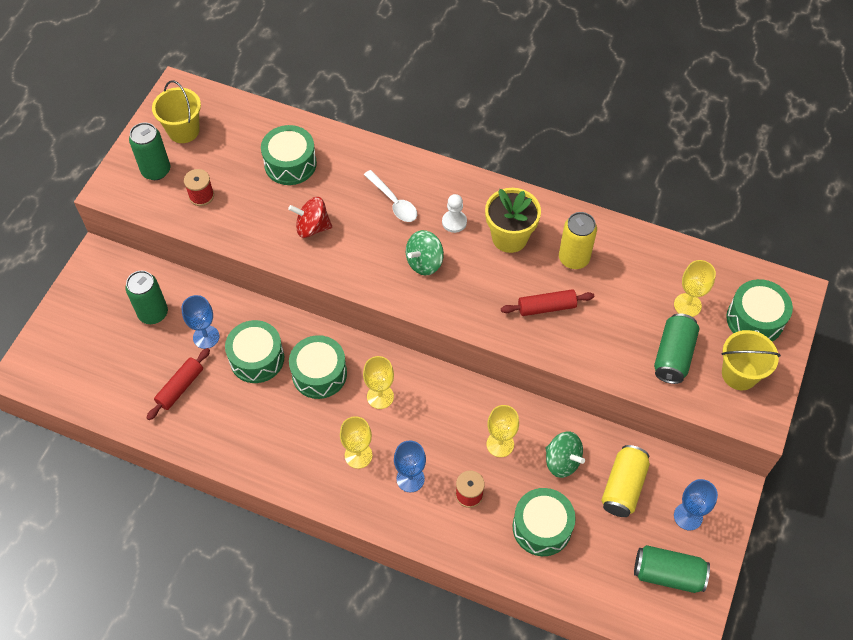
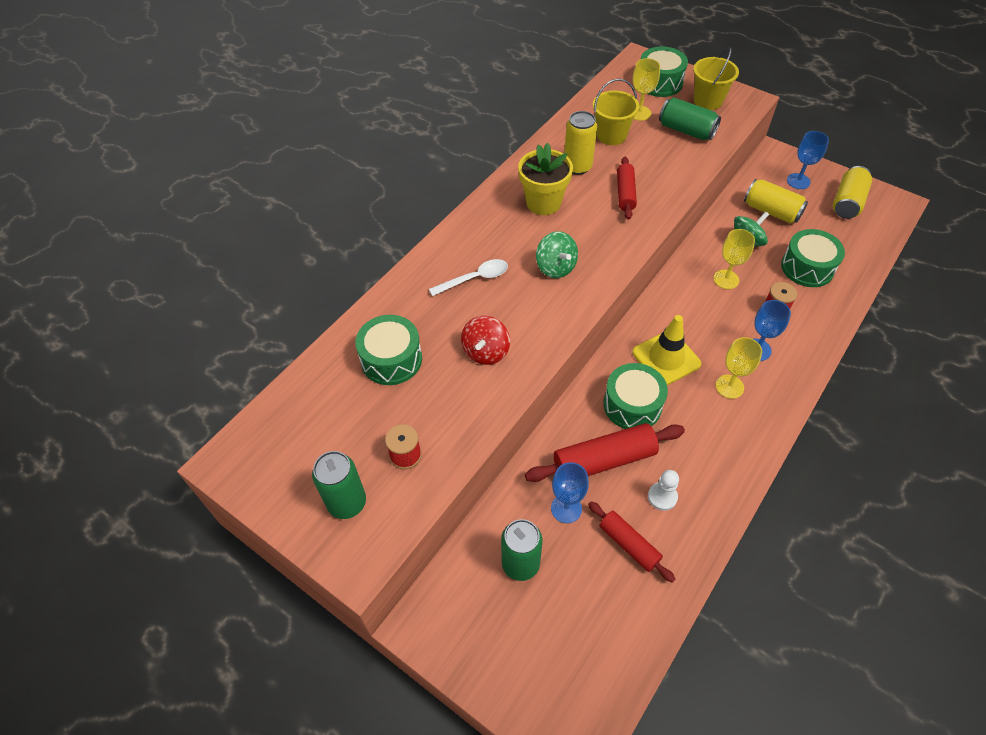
camera: 75 degrees left, 5 degrees down
(183, 130) = (295, 463): yellow bucket -> yellow bucket (611, 135)
(257, 358) = (604, 460): green drum -> red rolling pin
(380, 396) = (666, 358): yellow goblet -> yellow traffic cone
(454, 222) = (514, 237): white pawn -> white pawn (662, 497)
(668, 574) = (847, 202): green can -> yellow can

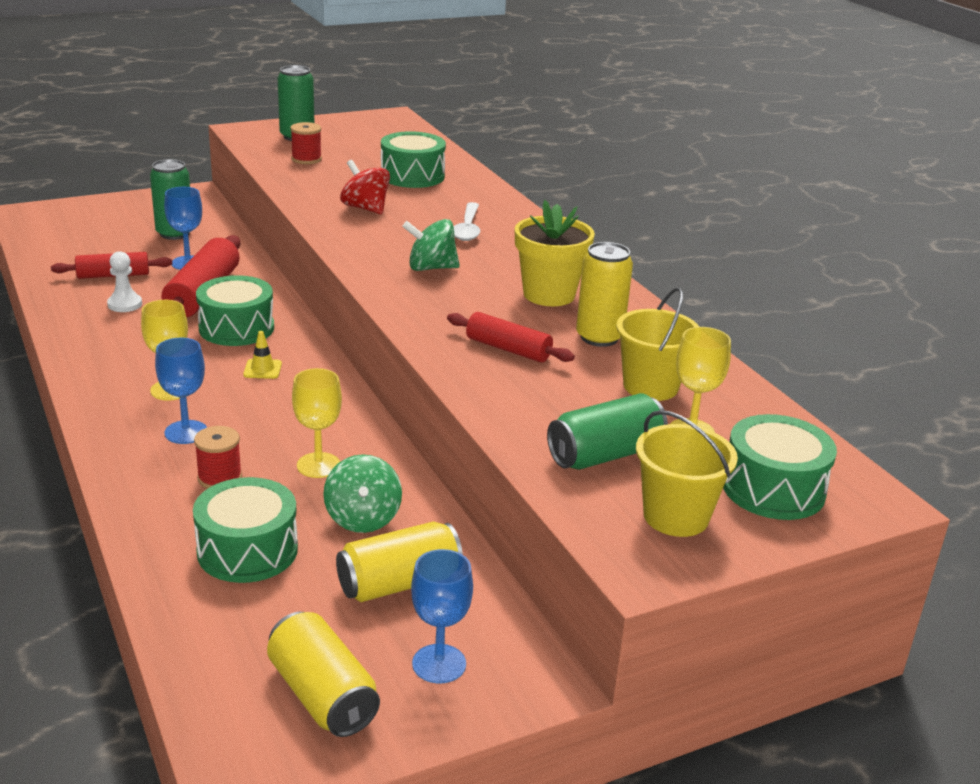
camera: 115 degrees right, 25 degrees down
(666, 358) = (262, 369): yellow traffic cone -> yellow traffic cone, size x0.47

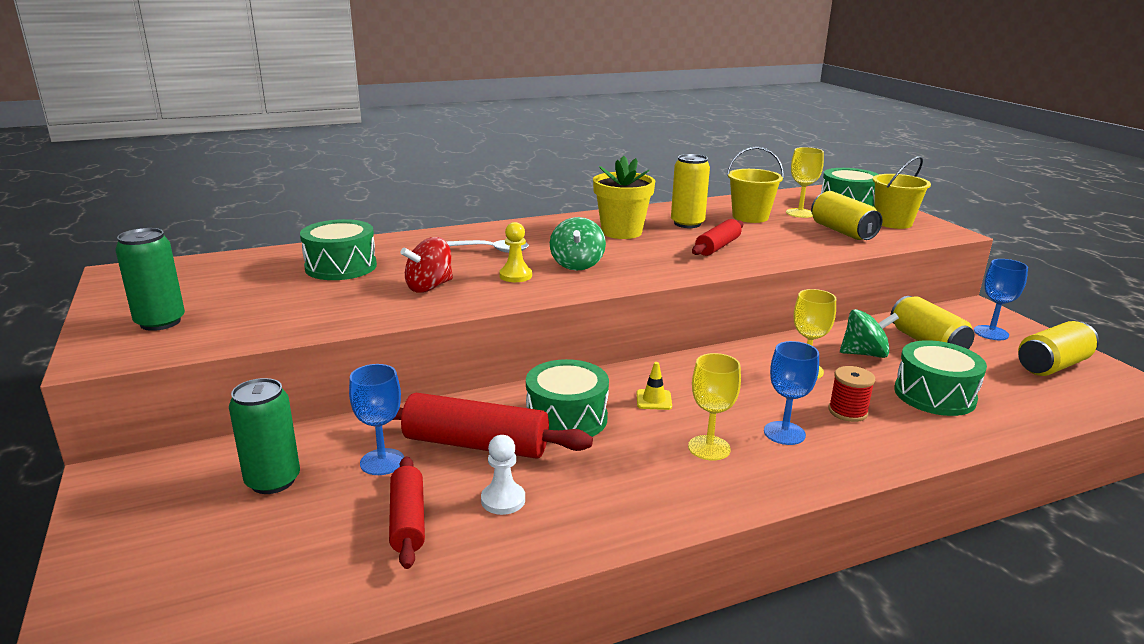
camera: 85 degrees left, 5 degrees down
(306, 159) = (255, 315): red spool -> none
(395, 240) = (515, 276): none -> yellow pawn
(605, 455) = (842, 232): green can -> yellow can

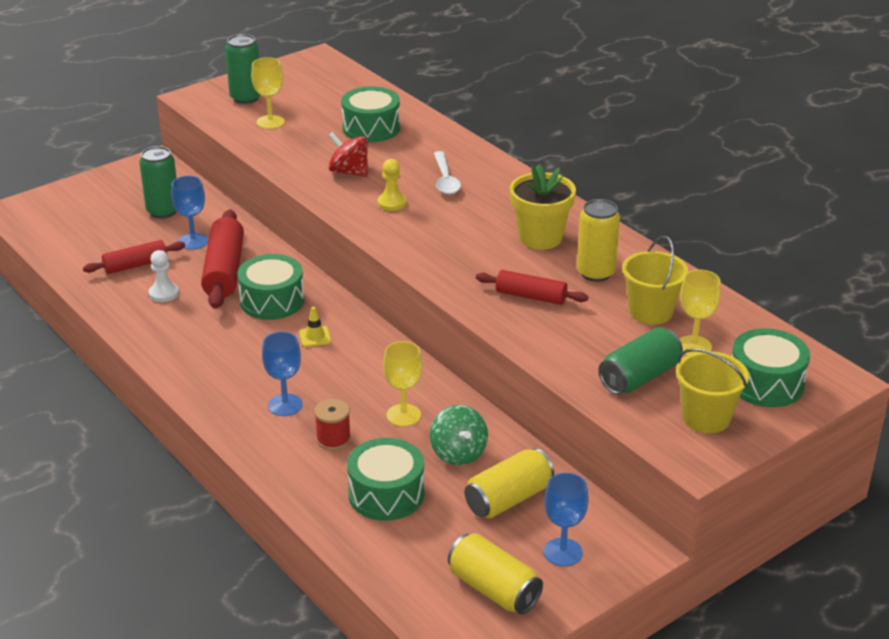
camera: 75 degrees right, 10 degrees up
(577, 264) = (434, 227): green spinning top -> none
(709, 448) = (251, 369): yellow goblet -> yellow goblet (270, 122)
(842, 232) = (639, 377): yellow can -> green can

